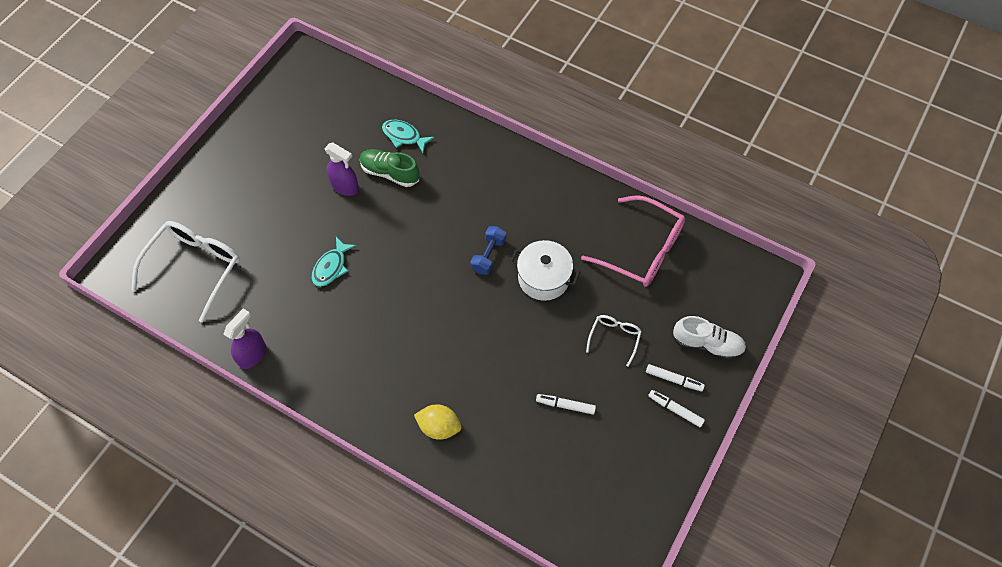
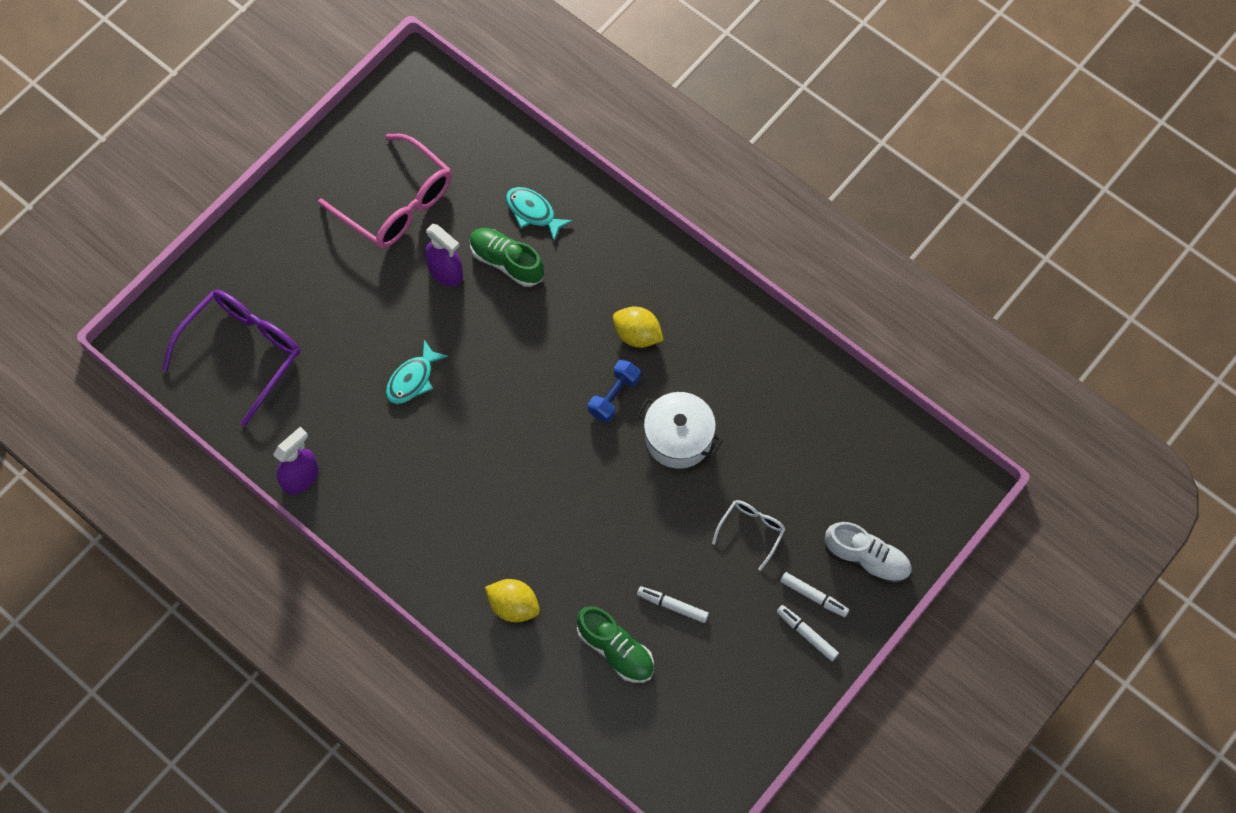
camera: 10 degrees right, 5 degrees up
(195, 267) = (243, 352): white glasses -> purple glasses
(497, 209) = (637, 335): none -> yellow lemon
(527, 448) = (616, 650): none -> green shoe
(642, 250) = (813, 421): pink glasses -> pink glasses (397, 203)

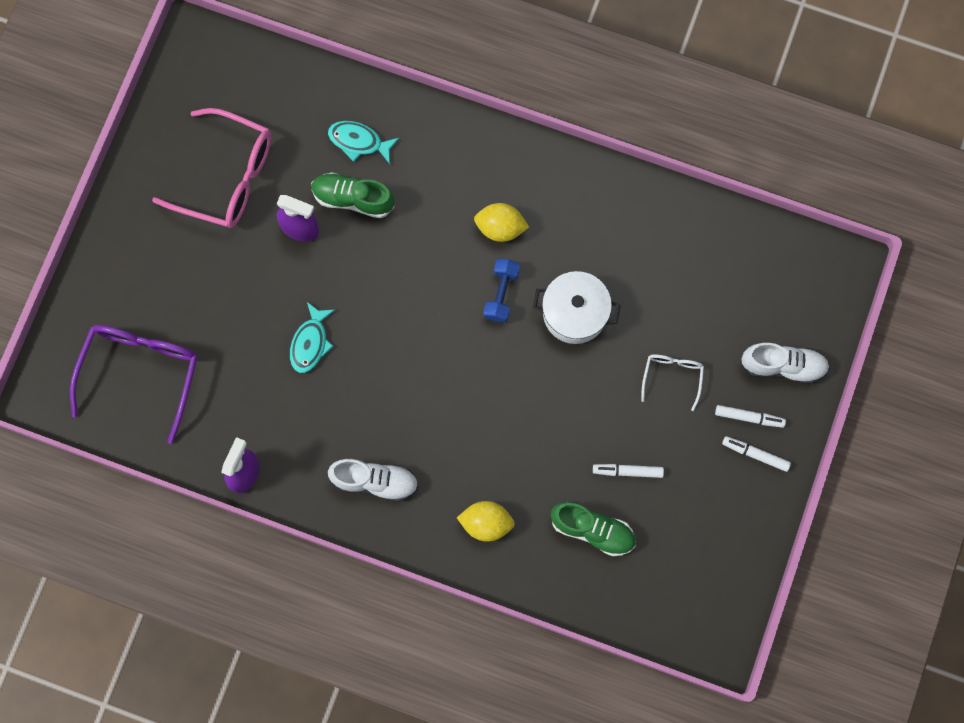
camera: 20 degrees left, 10 degrees up
(422, 529) = (375, 481): none -> white shoe

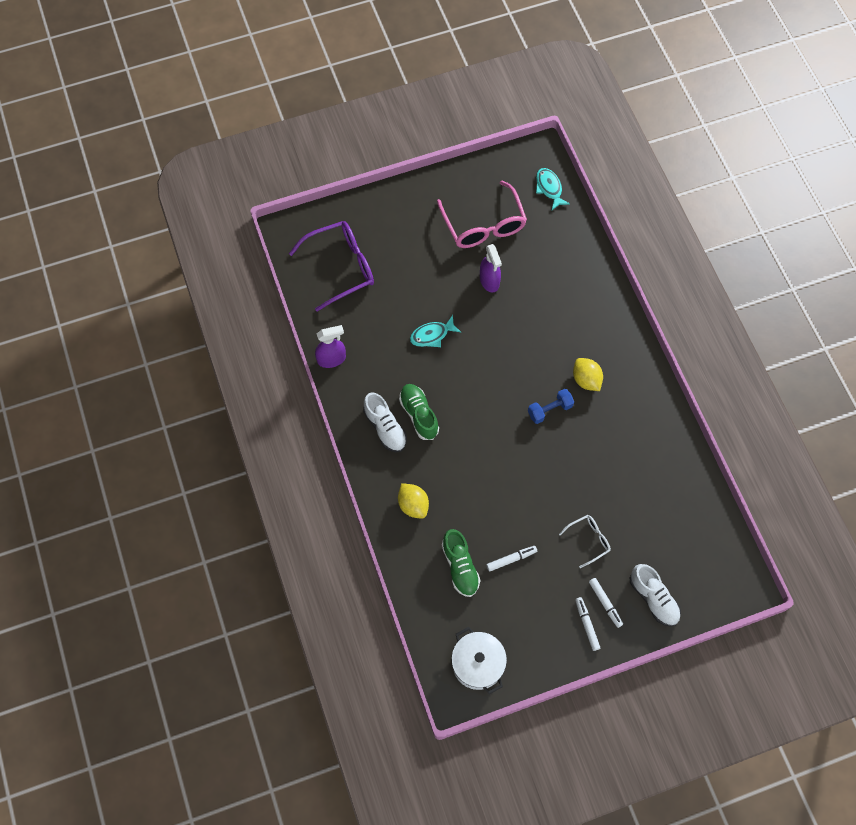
camera: 50 degrees right, 10 degrees down
(353, 199) = (530, 293): green shoe -> green shoe (419, 415)
(359, 141) = (564, 272): turquoise fish -> turquoise fish (549, 188)
(574, 313) = (575, 457): white pot -> white pot (477, 664)
(627, 471) = (511, 559): white marker -> white marker turned 105 degrees clockwise

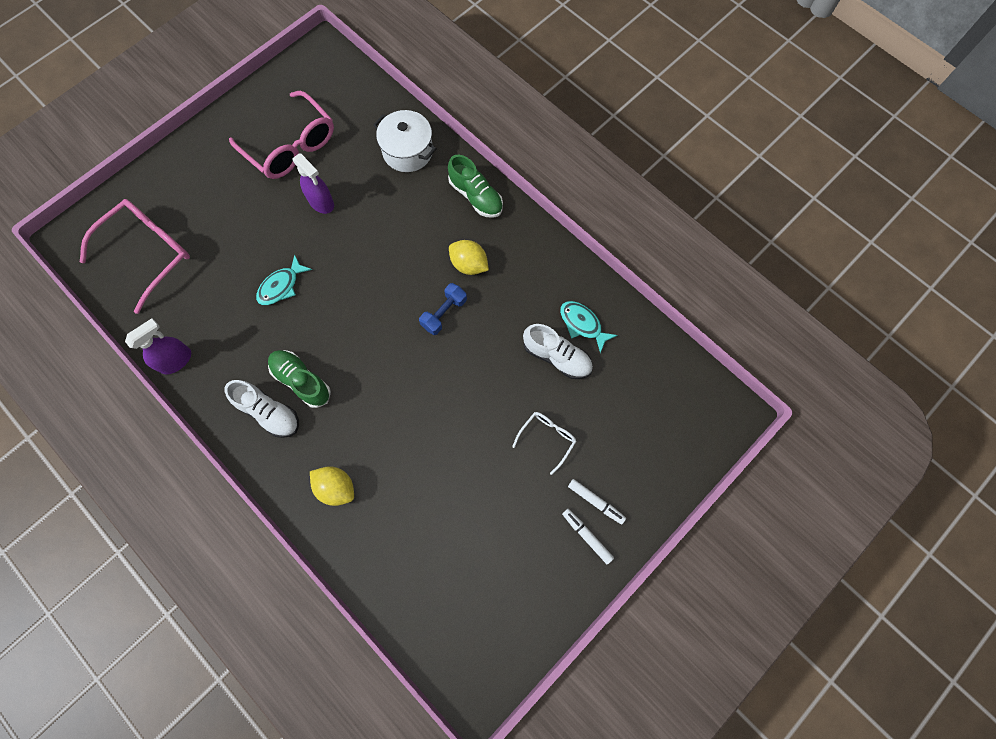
camera: 25 degrees left, 5 degrees up
(341, 267) = (149, 253): purple glasses -> pink glasses
(460, 567) = (419, 535): green shoe -> green shoe (476, 196)
(477, 664) = (486, 642): white pot -> white pot (407, 151)
(511, 559) = (472, 499): white marker -> none
(549, 188) = (345, 82): turquoise fish -> turquoise fish (582, 324)
(653, 598) = (644, 472): white shoe -> white shoe (557, 357)

